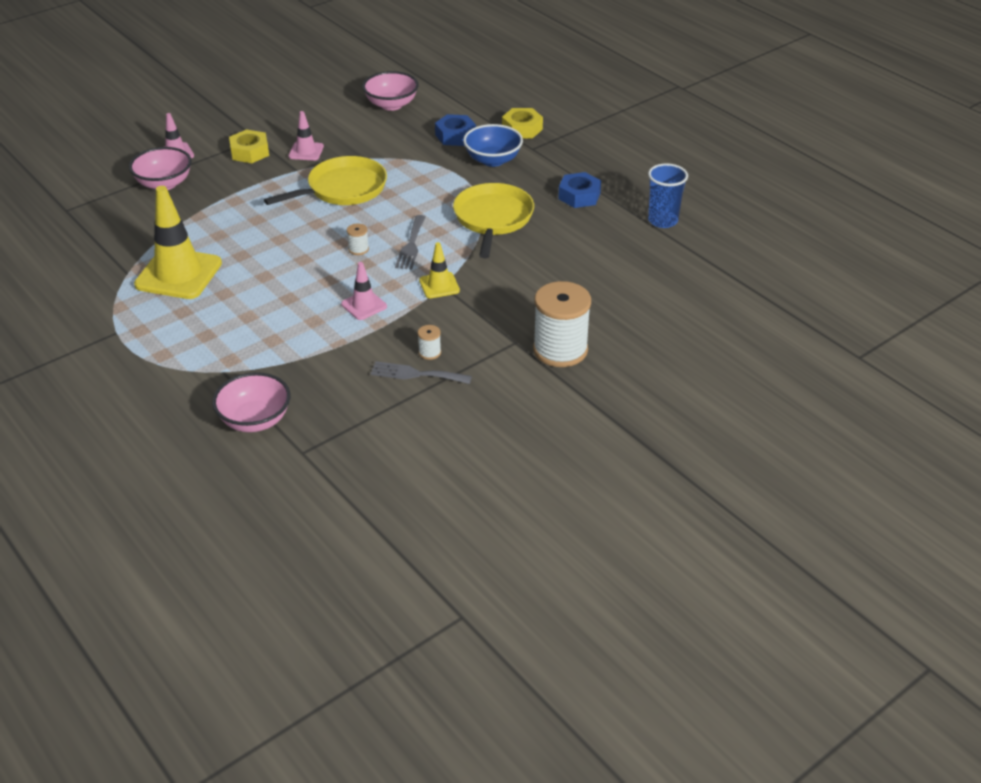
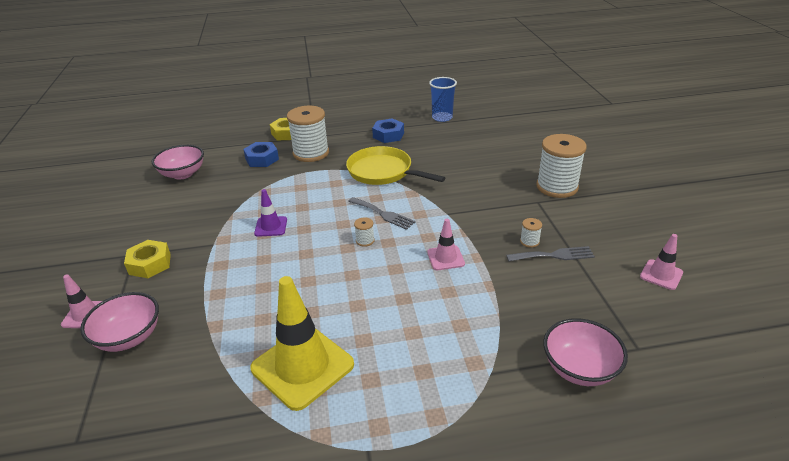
camera: 60 degrees left, 5 degrees down
(306, 151) = (192, 231): pink traffic cone -> pink traffic cone (661, 275)
(343, 189) = (271, 226): yellow pan -> purple traffic cone
(416, 374) = (554, 255): grey fork -> grey fork turned 135 degrees counterclockwise
(439, 285) = (446, 215): yellow traffic cone -> none
(493, 160) = (311, 153): blue bowl -> white spool

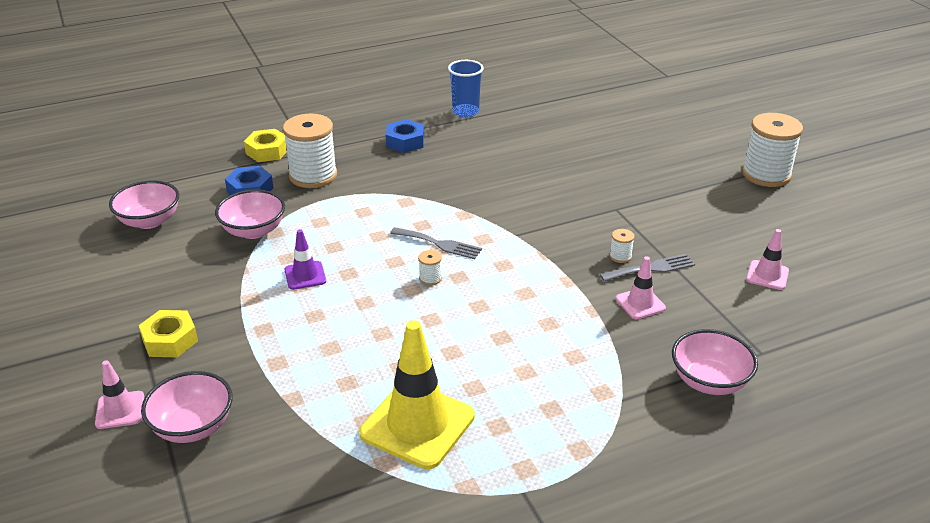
camera: 15 degrees left, 0 degrees up
(250, 188) = (253, 231): none -> pink bowl
(383, 172) = (418, 191): yellow pan -> none
(445, 258) = (532, 286): pink traffic cone -> pink traffic cone (640, 303)
(557, 187) = (632, 188): white spool -> white spool (766, 174)

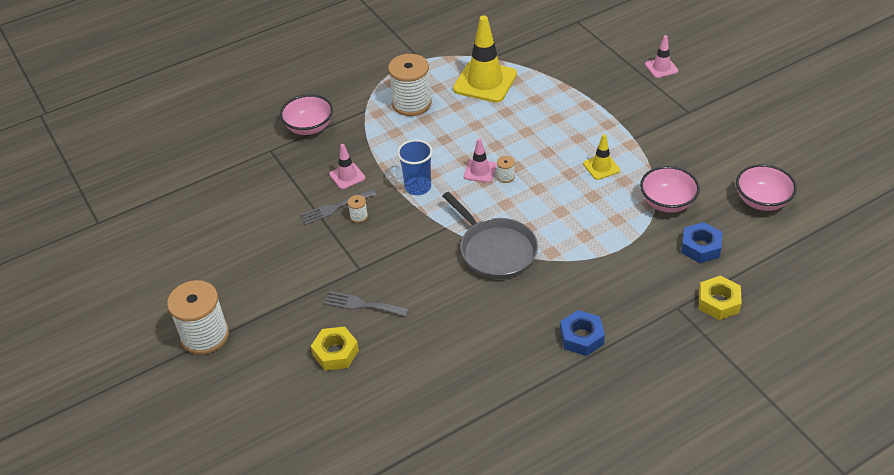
camera: 175 degrees right, 10 degrees up
(170, 340) = (664, 109): yellow nut -> yellow nut (335, 353)
(193, 426) = (613, 65): pink bowl -> none
(305, 275) = (601, 167): purple traffic cone -> yellow traffic cone
(313, 175) = (652, 273): white spool -> white spool (411, 103)
(439, 244) = (507, 209): grey fork -> grey fork (362, 304)
(465, 112) = (529, 403): blue cup -> blue cup (418, 187)
(465, 209) = (495, 250): none -> grey pan
(767, 275) = (245, 213): pink traffic cone -> pink traffic cone (480, 171)

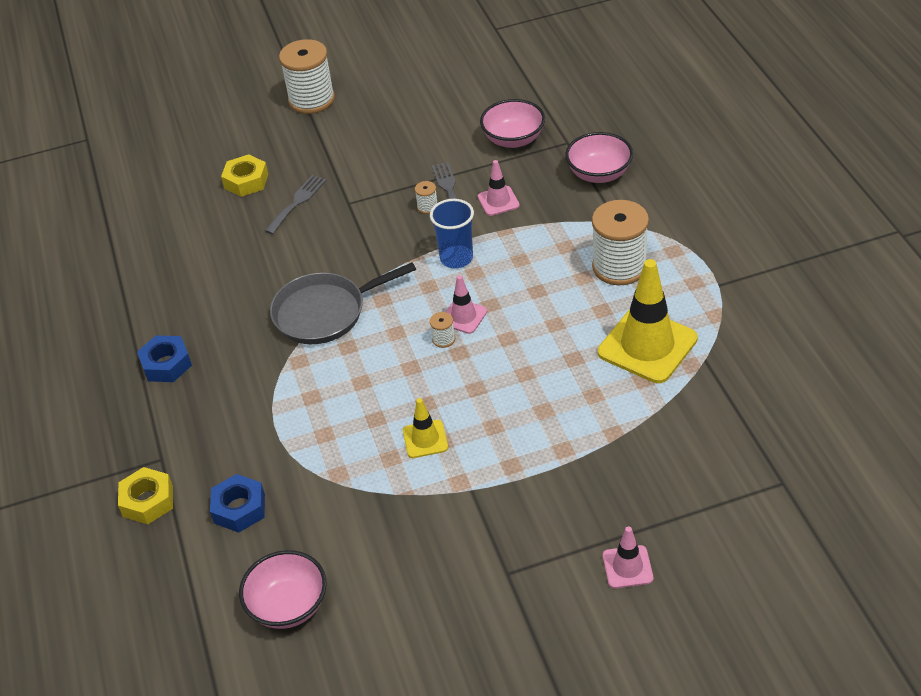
camera: 105 degrees right, 0 degrees up
(667, 202) = (331, 494): pink bowl -> pink bowl (513, 139)

